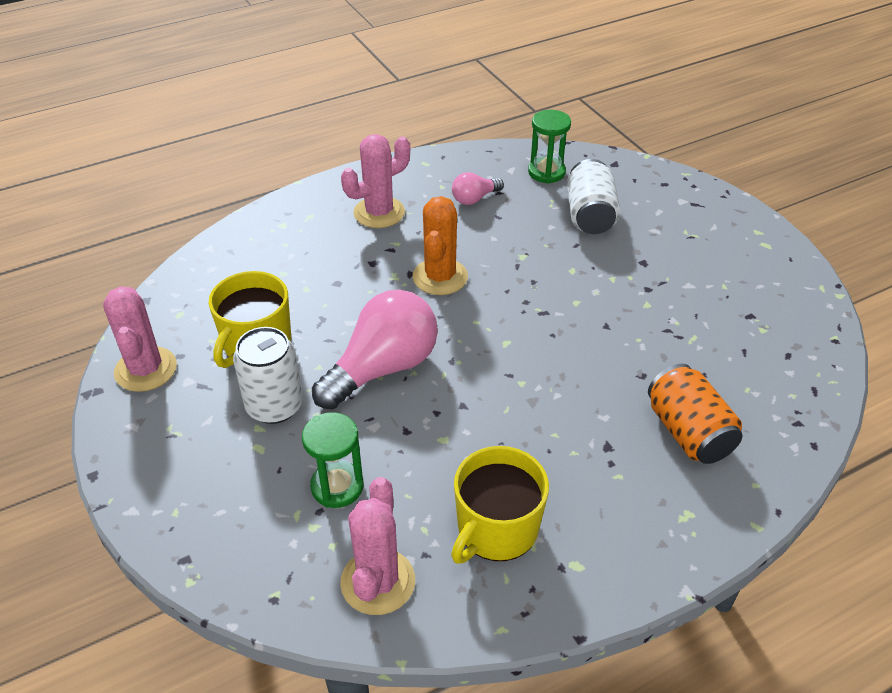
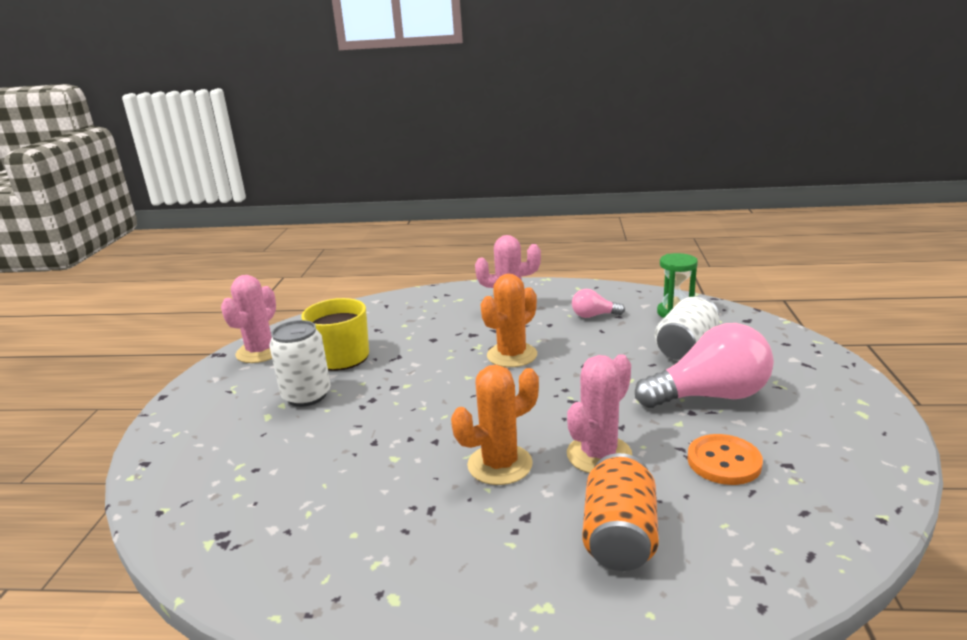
camera: 35 degrees right, 20 degrees down
(337, 486) = (285, 459): green hourglass -> none
(378, 582) = (233, 533): pink cactus -> pink cactus (599, 455)
(382, 368) = (404, 397): pink light bulb -> pink light bulb (710, 396)
(496, 529) = (360, 538): yellow mug -> none
(543, 406) = (500, 465): none -> orange cactus
(707, 331) = (724, 462): none -> orange button

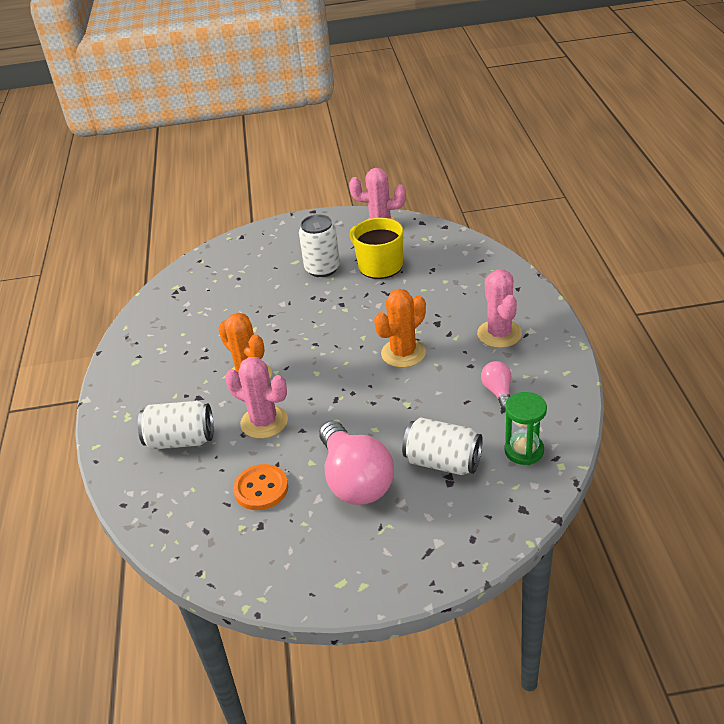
camera: 80 degrees right, 15 degrees up
(512, 355) = (403, 353): orange cactus -> orange cactus turned 75 degrees counterclockwise
(619, 537) = (180, 440): orange can -> white can

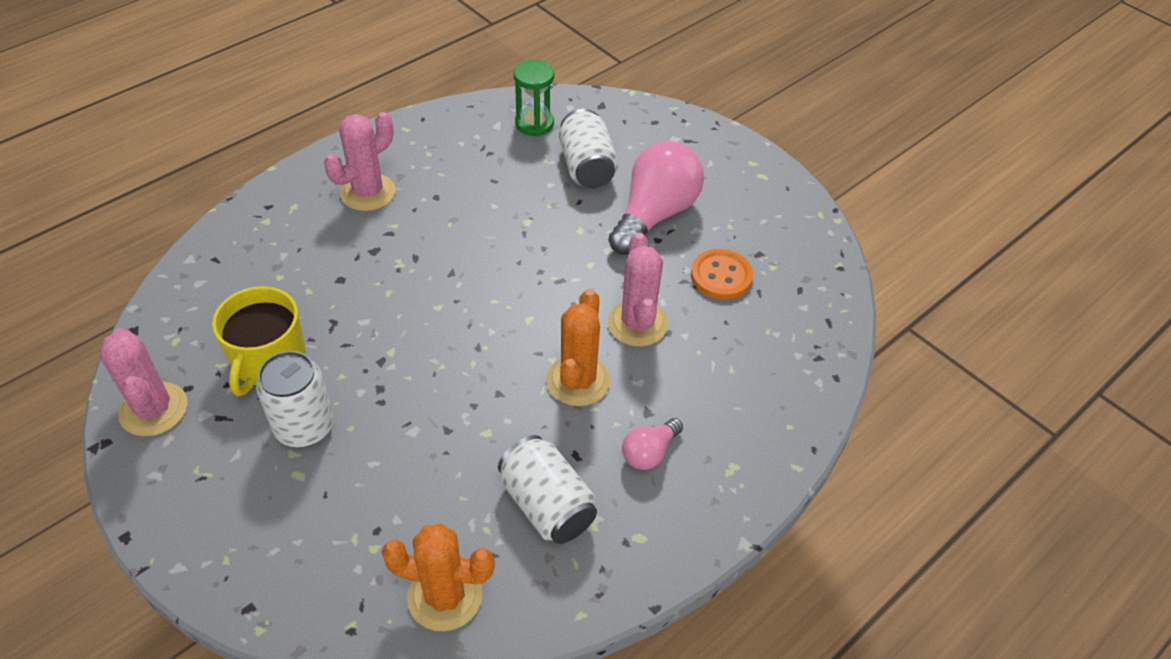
camera: 130 degrees left, 10 degrees up
(180, 440) = (720, 384): white can -> white can (547, 505)
(403, 353) = (447, 257): orange cactus -> orange cactus (445, 596)
(498, 392) = (466, 163): pink light bulb -> pink light bulb (649, 452)

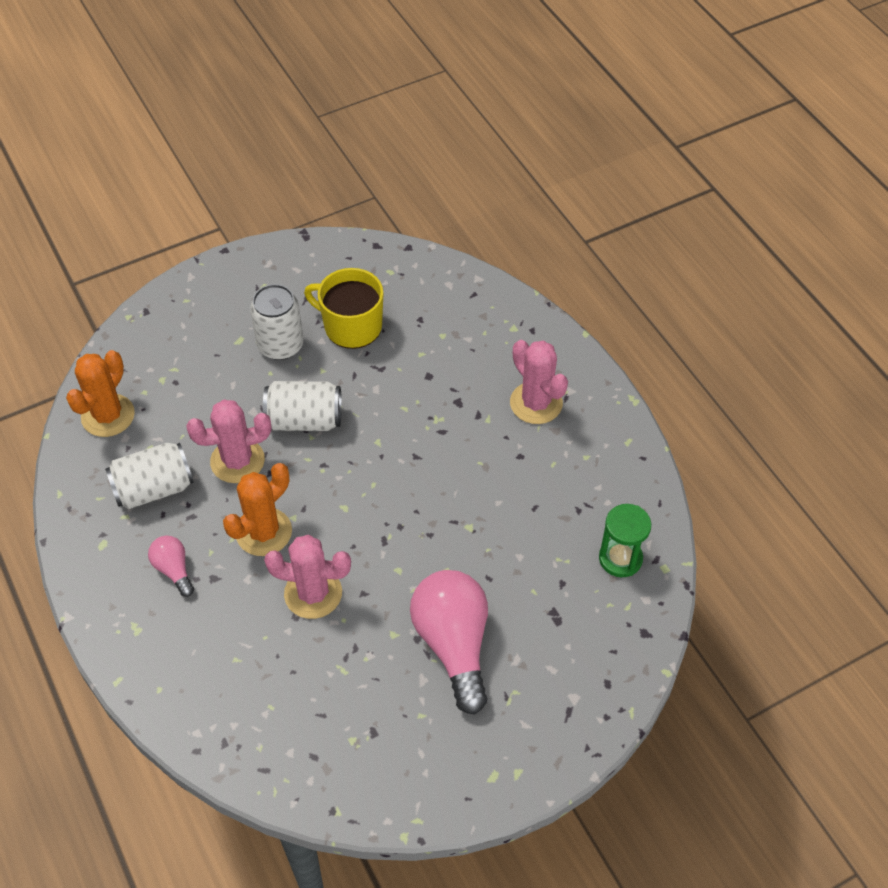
camera: 105 degrees right, 5 degrees up
(153, 409) = (326, 261): pink cactus -> pink cactus (237, 461)
(578, 381) = (263, 532): orange cactus -> orange cactus turned 75 degrees counterclockwise
(587, 167) = (540, 596): white can -> white can (304, 420)
(654, 214) = (454, 644): pink light bulb -> pink light bulb turned 150 degrees counterclockwise
(721, 276) = (352, 684): orange button -> none

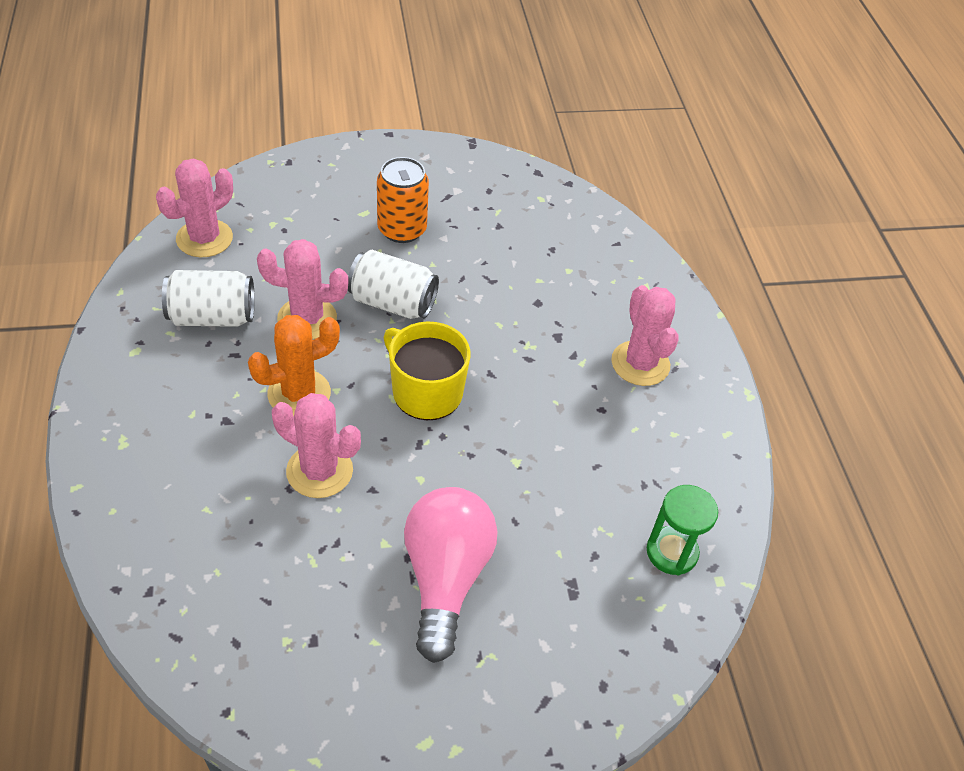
camera: 15 degrees right, 5 degrees down
(108, 416) = (204, 238): orange cactus -> pink cactus
(174, 569) = (191, 398): pink light bulb -> none
(280, 345) = (402, 229): white can -> orange can
(351, 326) = (480, 234): yellow mug -> yellow mug (425, 392)

